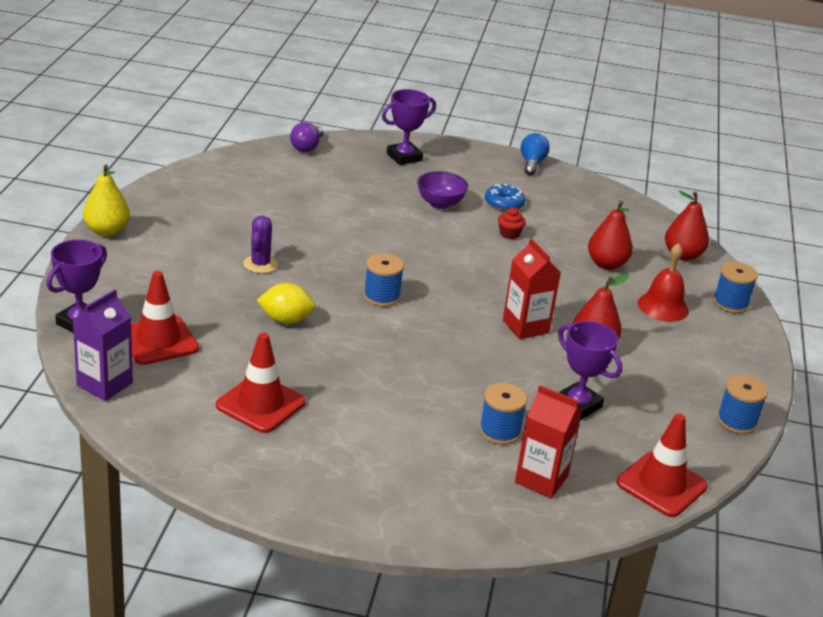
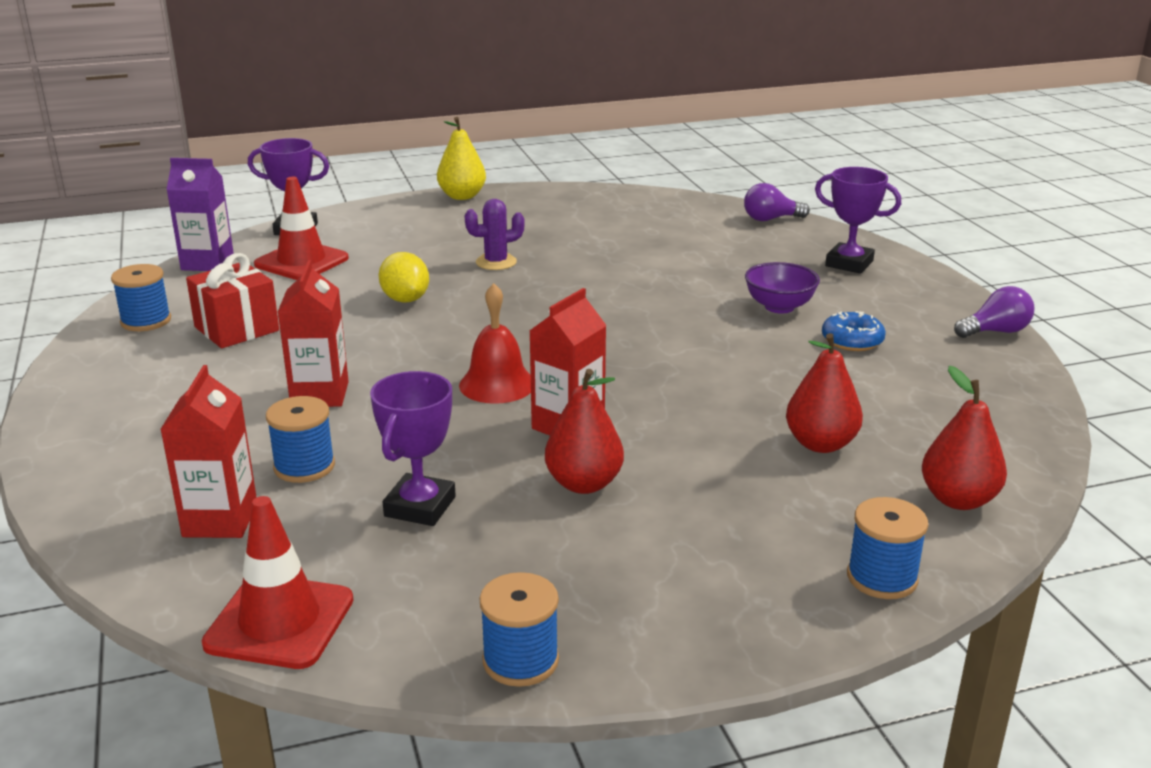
camera: 65 degrees right, 5 degrees down
(260, 404) = (236, 329): red traffic cone -> red gift
(382, 296) = (517, 330): blue spool -> blue spool (146, 321)
(406, 398) = (320, 394): none -> red carton
(509, 234) = (781, 362): red cupcake -> none
(532, 163) = (995, 331): blue light bulb -> purple light bulb
(663, 306) = (773, 516): red bell -> red bell (497, 384)

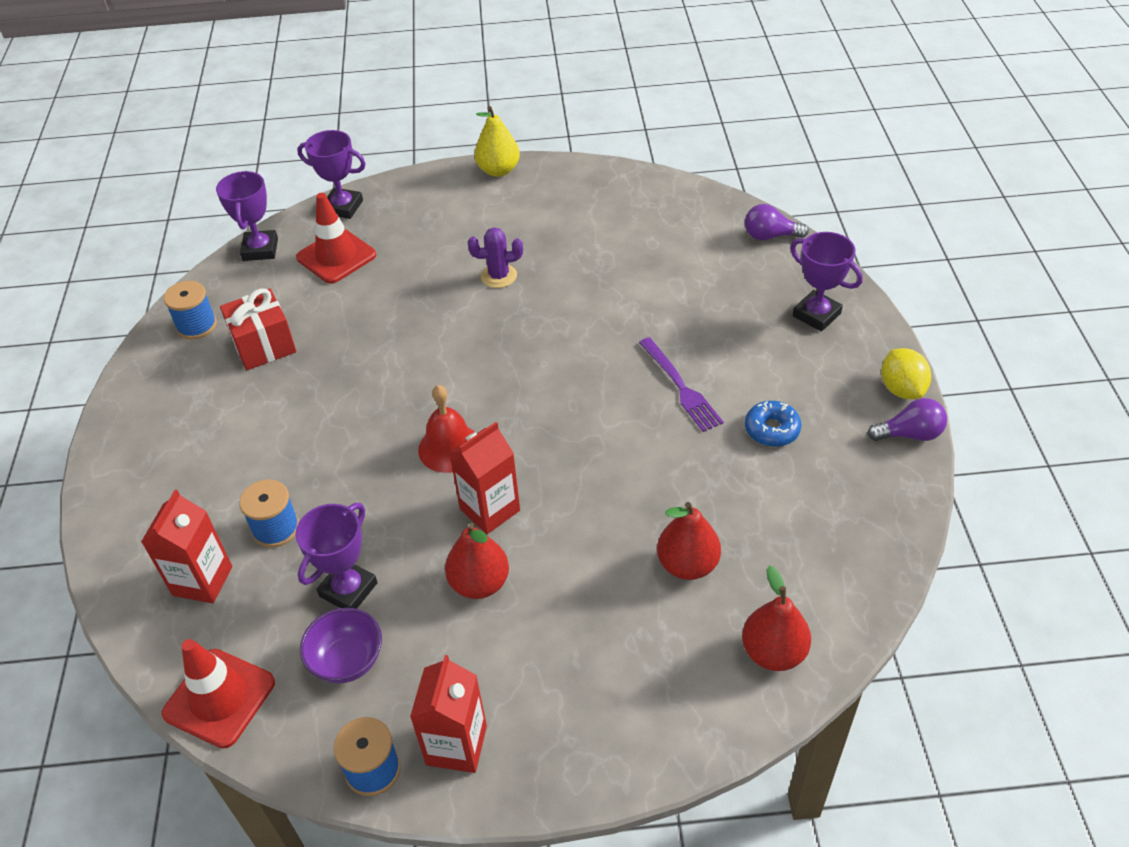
camera: 15 degrees right, 20 degrees up
(207, 263) = (260, 249): purple carton -> purple trophy
(320, 394) = (308, 441): red carton -> red carton (456, 745)
(405, 299) = (408, 321): yellow lemon -> yellow lemon (901, 389)
(737, 320) = (680, 387): none -> purple fork
(779, 307) = (725, 372): purple bowl -> purple bowl (347, 661)
(882, 577) = (671, 732): blue spool -> none

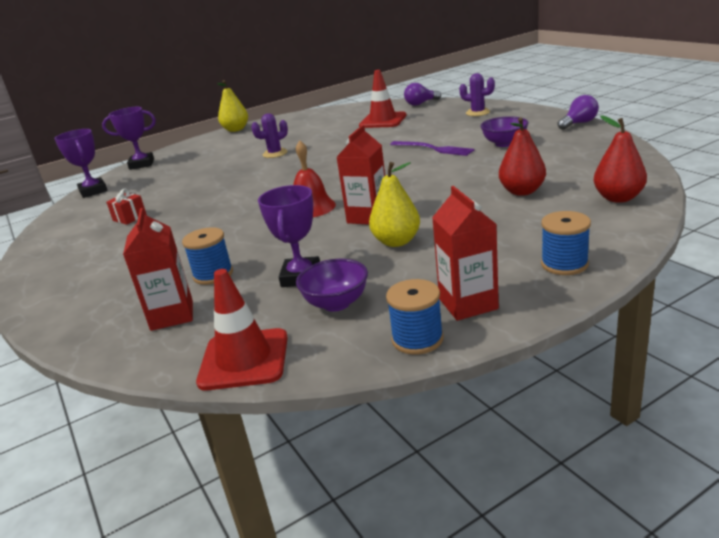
camera: 25 degrees left, 20 degrees down
(197, 325) = (67, 227): blue spool -> blue spool (564, 264)
(264, 345) = (129, 218): red gift -> red gift, size x0.59
(336, 256) = (154, 178): red traffic cone -> red traffic cone (383, 121)
(479, 583) = (396, 241): red pear -> yellow pear
(772, 429) = (504, 143): blue donut -> purple bowl
(816, 315) = (477, 112): purple trophy -> purple cactus
(901, 389) = (554, 115): yellow lemon -> none

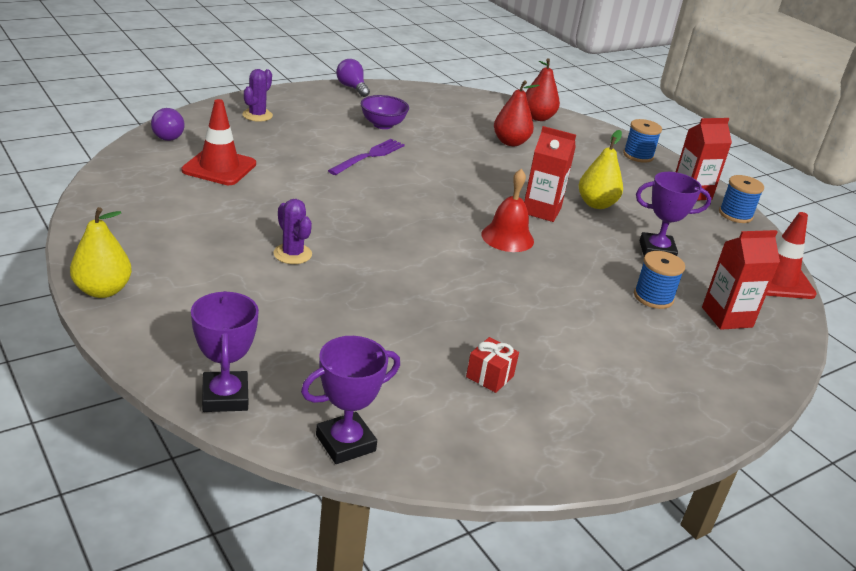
camera: 100 degrees left, 5 degrees up
(336, 303) = (697, 238): purple bowl -> none

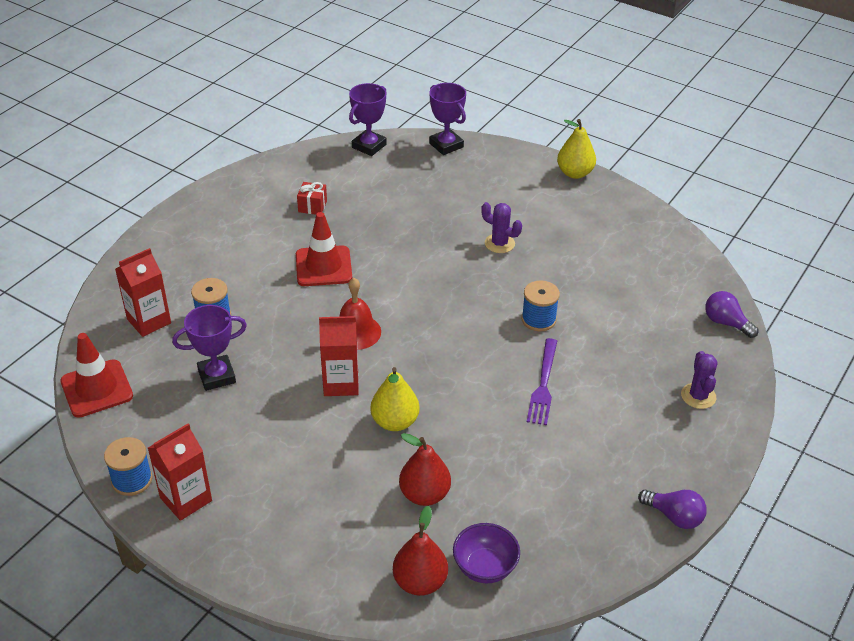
camera: 160 degrees right, 10 degrees up
(219, 167) = (640, 304): red traffic cone -> red traffic cone (323, 266)
(383, 125) = (576, 450): purple bowl -> purple bowl (485, 567)
(596, 204) = (290, 421): yellow pear -> yellow pear (395, 422)
(638, 155) = (262, 554): blue spool -> blue spool (538, 319)

